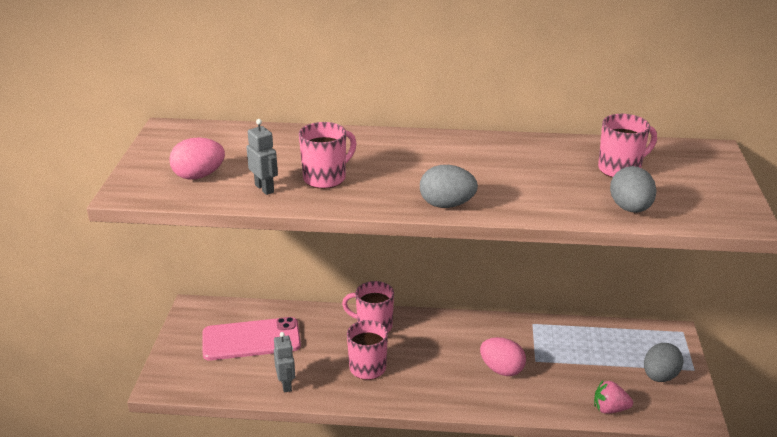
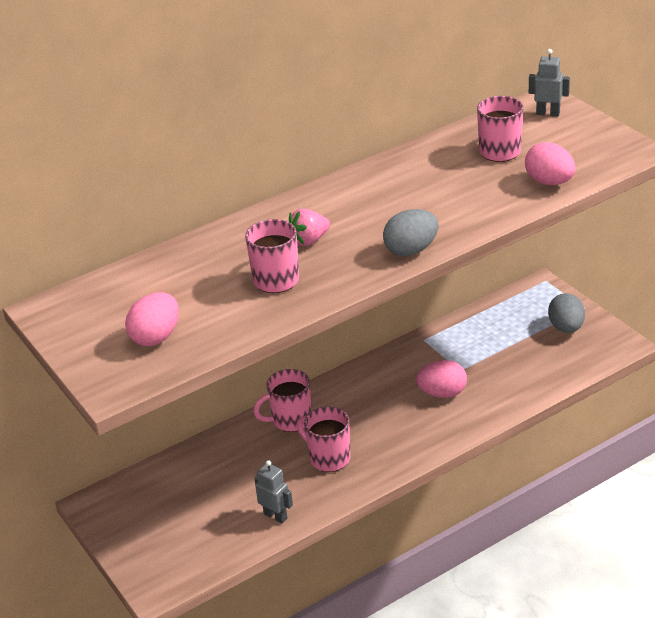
camera: 35 degrees left, 5 degrees up
(251, 339) = (191, 498): pink phone -> none
(264, 188) = (237, 316): grey robot -> grey robot (548, 113)
(610, 409) = (557, 375): pink strawberry -> pink strawberry (309, 240)
(630, 209) = (549, 182): grey egg -> pink egg

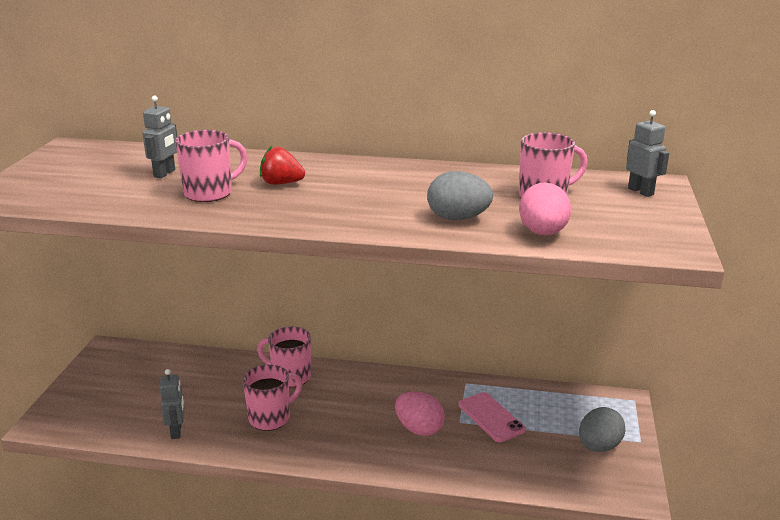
camera: 40 degrees right, 10 degrees down
(156, 337) = (74, 186): pink egg -> none
(199, 284) = (165, 173): none -> grey robot
(309, 240) = (281, 183): pink strawberry -> red strawberry
(328, 458) = (270, 418): pink mug -> pink mug turned 60 degrees clockwise
(411, 250) = (332, 221): grey egg -> grey egg (458, 218)
(476, 353) = (491, 417): none -> pink phone

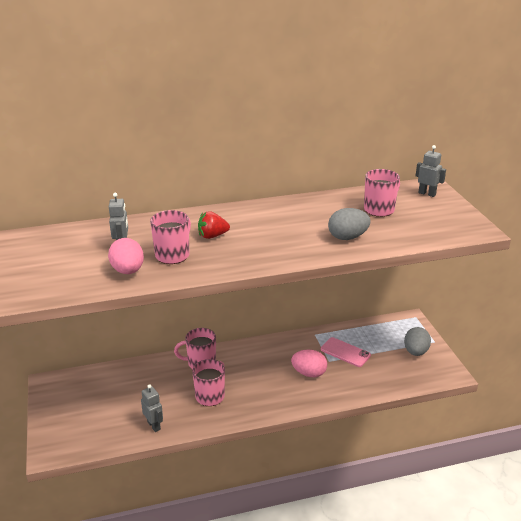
camera: 25 degrees left, 5 degrees up
(543, 233) = (403, 236): pink egg -> pink egg (128, 271)

